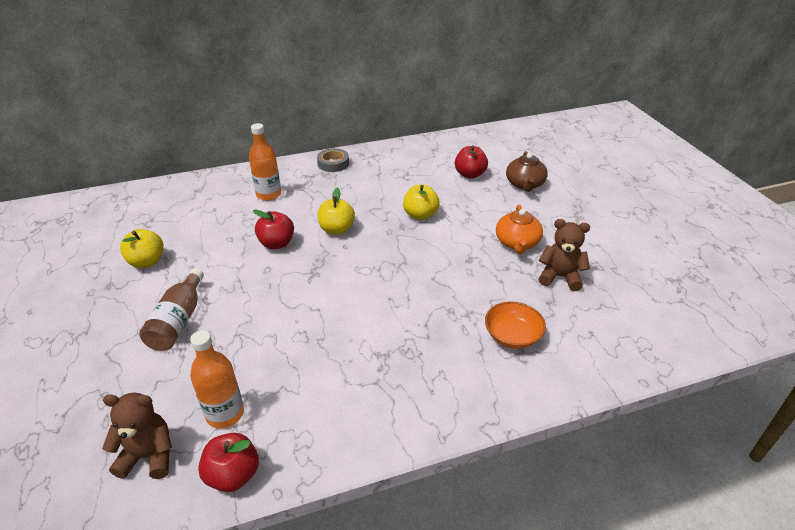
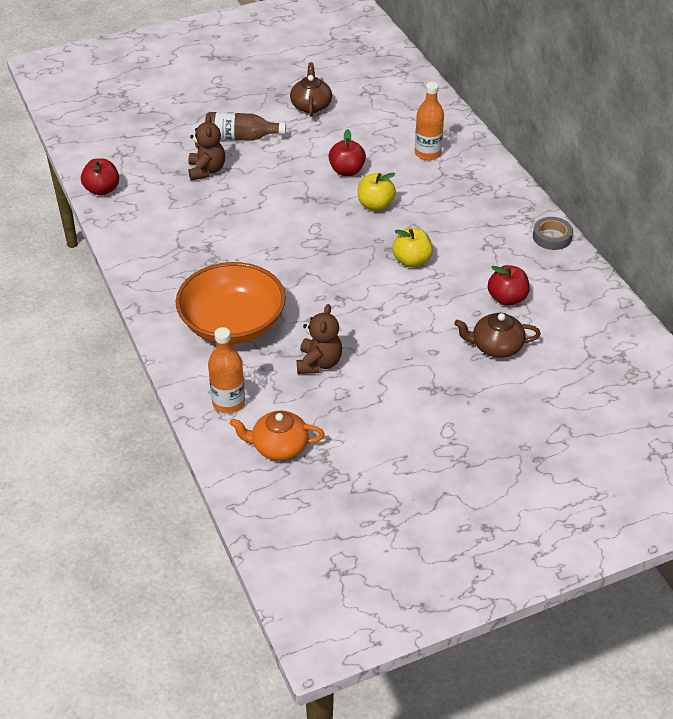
camera: 85 degrees right, 5 degrees up
(147, 262) = (311, 105): yellow apple -> brown teapot
(149, 456) = (118, 153): brown teddy bear -> brown teddy bear (206, 170)
(225, 414) = (151, 177): orange bottle -> orange bottle (228, 403)
(333, 163) = (501, 189): grey tape -> grey tape (552, 237)
(512, 336) = (232, 324): orange bowl -> orange bowl, size x1.96
(517, 243) = (373, 334): orange teapot -> orange teapot (279, 446)

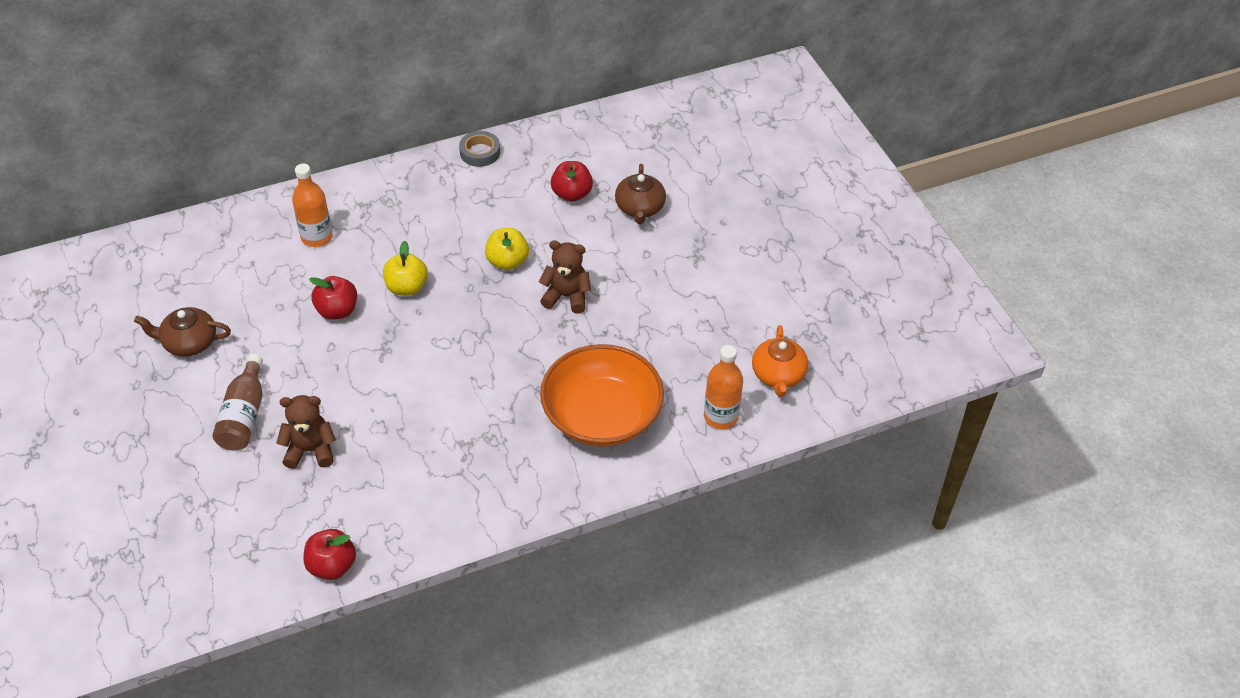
camera: 90 degrees left, 5 degrees up
(319, 363) = (662, 342): brown teddy bear -> brown teddy bear (566, 296)

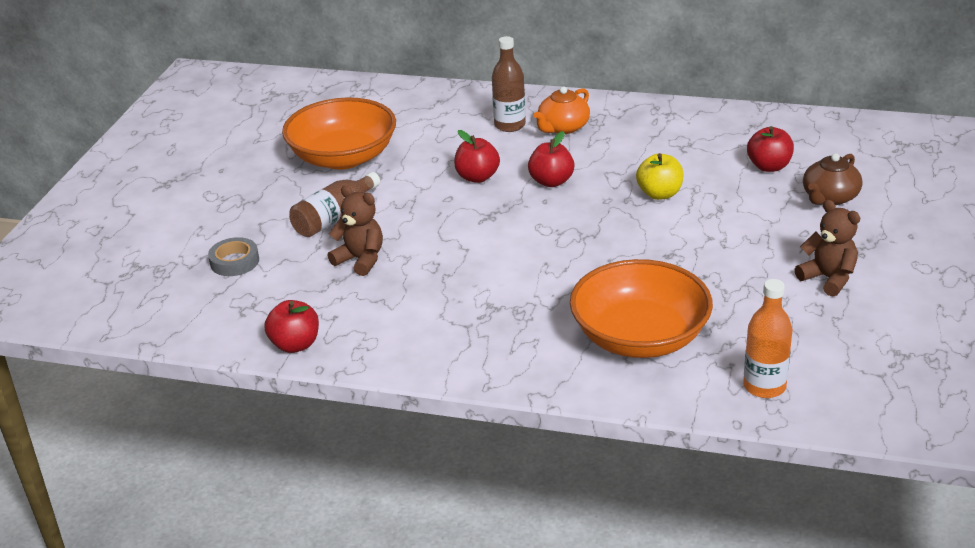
camera: 40 degrees right, 15 degrees down
(189, 342) = (343, 157): brown teapot -> orange bowl
(317, 237) = (510, 125): orange bottle -> brown bottle
(407, 287) = (551, 181): yellow apple -> red apple
(480, 152) = (708, 113): grey tape -> grey tape (234, 262)
(566, 296) = (692, 237): brown teddy bear -> brown teddy bear (828, 278)
(778, 375) = (862, 377): orange teapot -> orange teapot (562, 127)

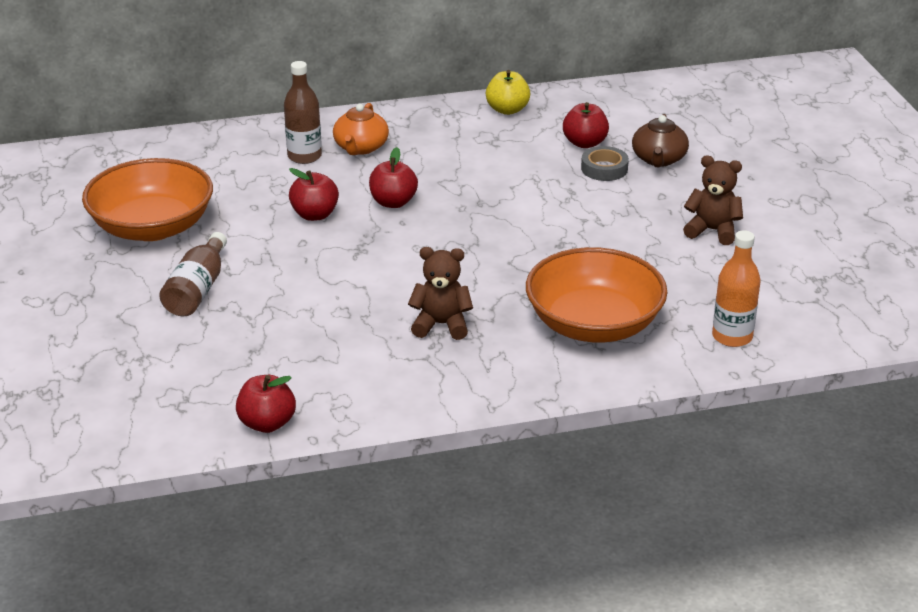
camera: 30 degrees left, 0 degrees up
(234, 262) = (125, 361): grey tape -> grey tape (604, 168)
(360, 260) = (263, 324): brown teddy bear -> brown teddy bear (441, 325)
(659, 194) = (506, 190): yellow apple -> yellow apple (507, 110)

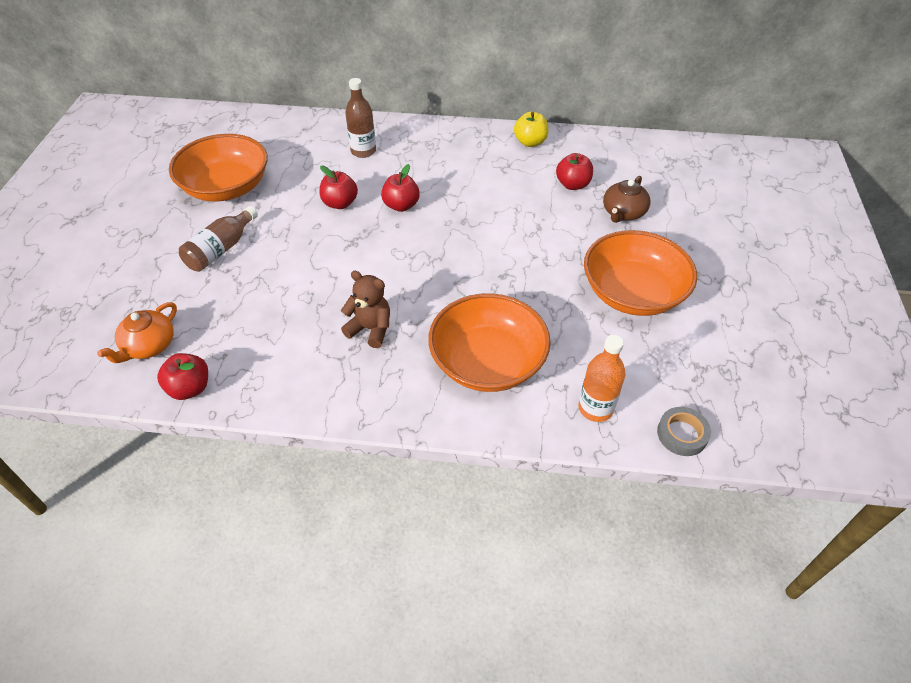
camera: 20 degrees right, 15 degrees up
(360, 147) = (406, 152): orange teapot -> orange teapot (149, 346)
(604, 168) = (575, 211): grey tape -> grey tape (682, 434)
(712, 231) = (632, 293): brown teddy bear -> orange bowl

